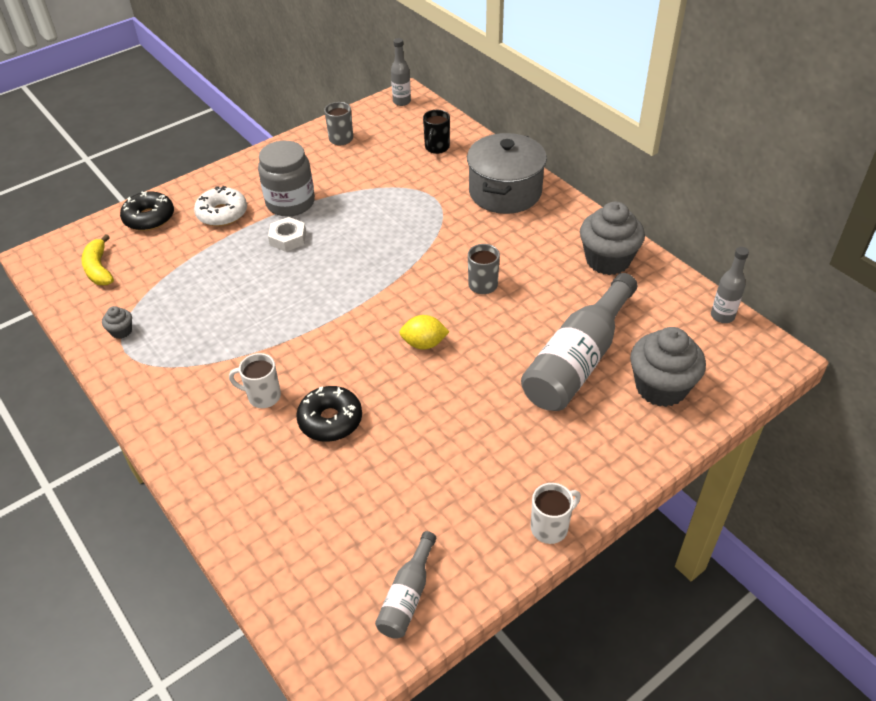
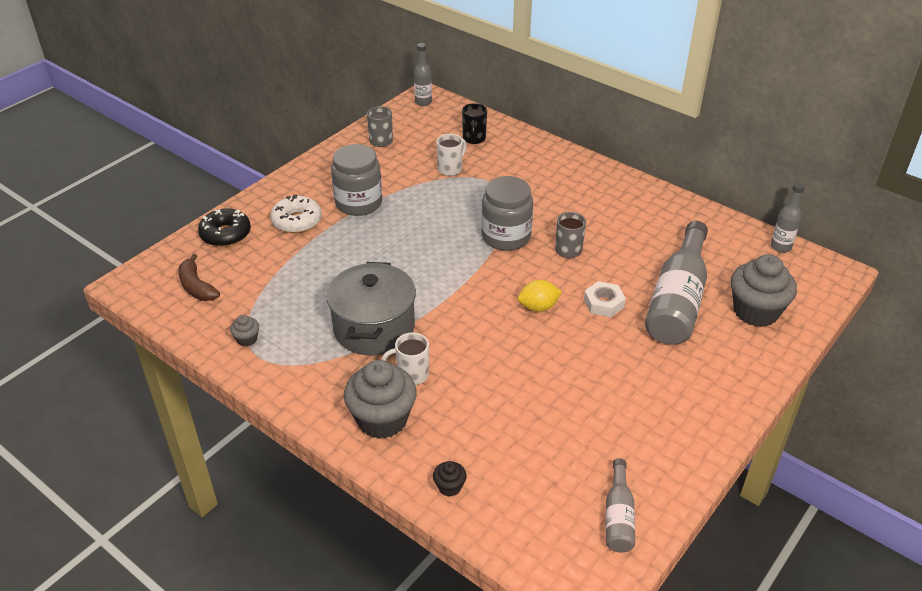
camera: 15 degrees left, 5 degrees down
(99, 269) = (196, 287): yellow banana -> brown banana
(248, 526) = (449, 487): none -> black cupcake
(288, 238) = (371, 235): white nut -> white nut (603, 303)
(330, 420) = (483, 385): black donut -> none
(423, 260) = (506, 237): none -> grey jar
(505, 192) = (553, 169): grey pot -> grey pot (374, 328)
(550, 527) = (714, 439): white mug -> white mug (450, 169)
(607, 260) = (667, 215): grey cupcake -> grey cupcake (382, 419)

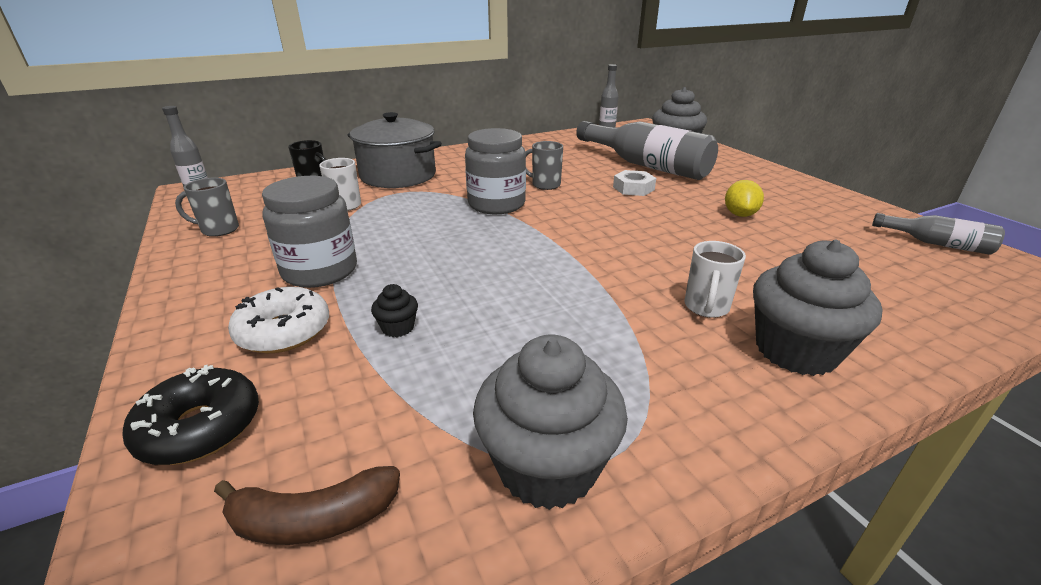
camera: 65 degrees left, 10 degrees down
(247, 339) = (547, 466): grey cupcake -> grey cupcake, size x2.27
(374, 328) = (596, 315): grey pot -> grey pot (398, 176)
(449, 487) = (924, 326): black cupcake -> black cupcake (398, 328)
(538, 307) = (621, 213): yellow lemon -> yellow lemon (739, 214)

